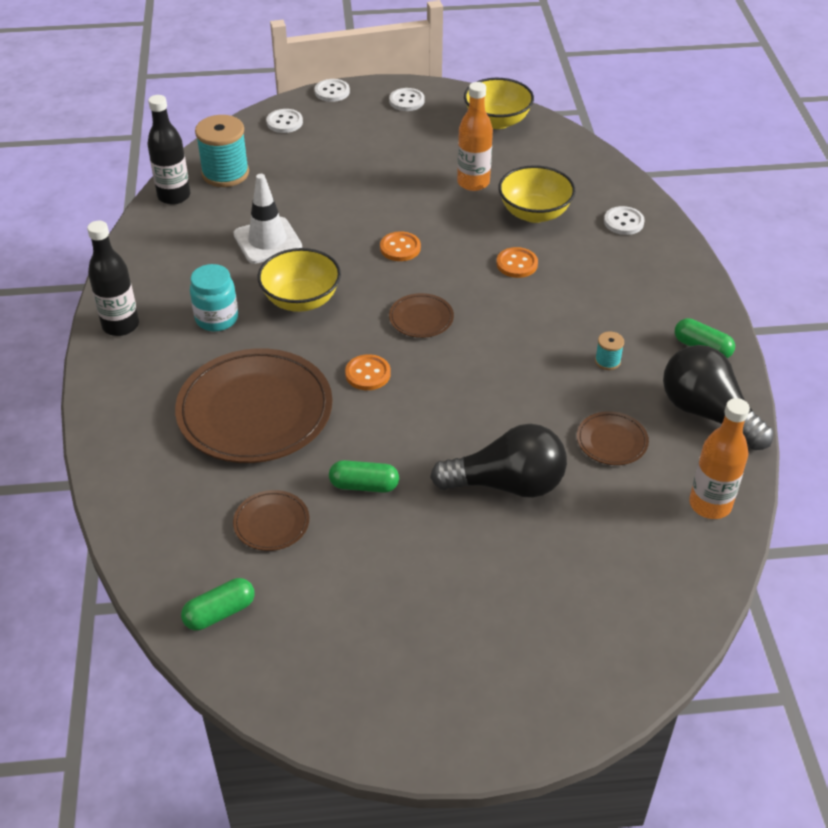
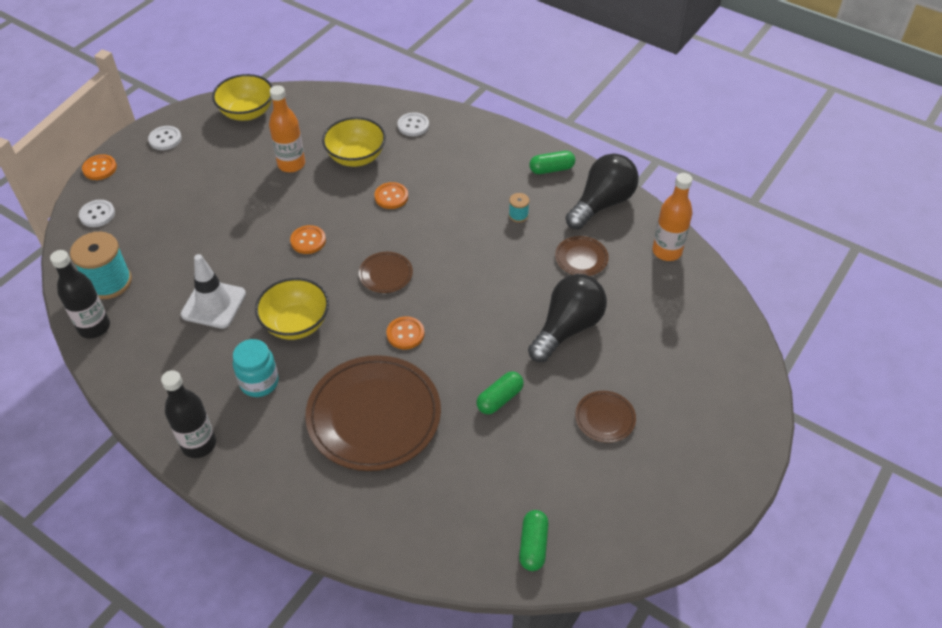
camera: 50 degrees left, 5 degrees up
(271, 523) = (484, 469): brown plate -> brown plate (605, 418)
(332, 92) = (100, 168): white button -> orange button
(707, 413) = (602, 204): black light bulb -> black light bulb turned 135 degrees clockwise

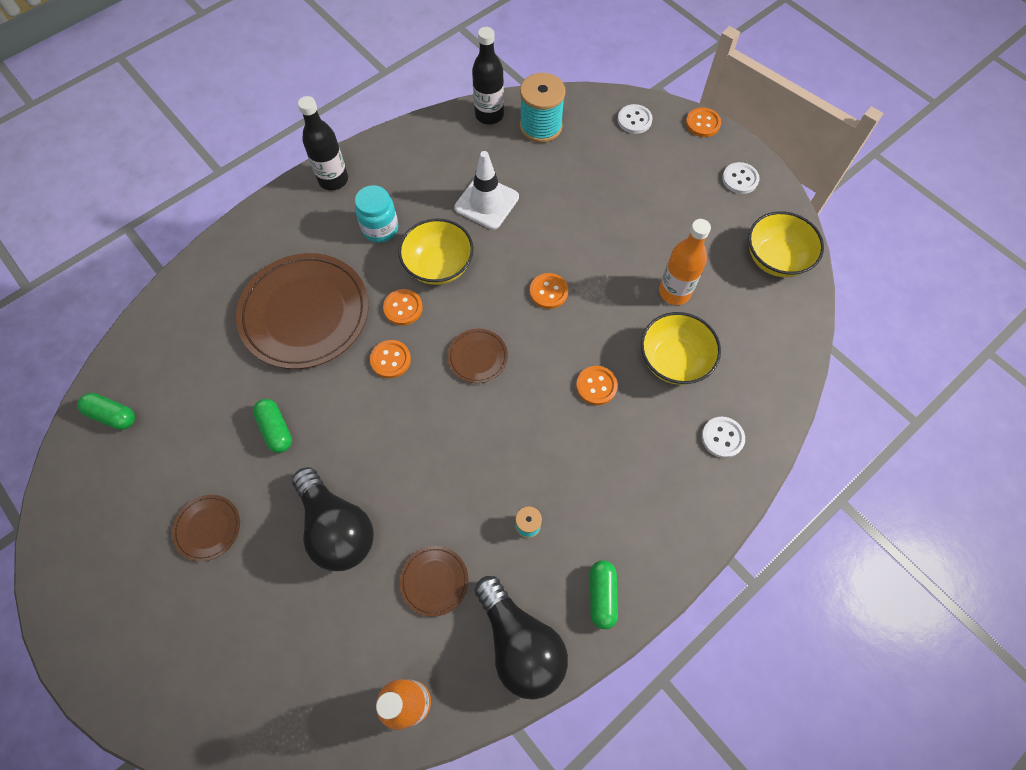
camera: 105 degrees right, 15 degrees up
(349, 339) = (403, 308): none -> orange button

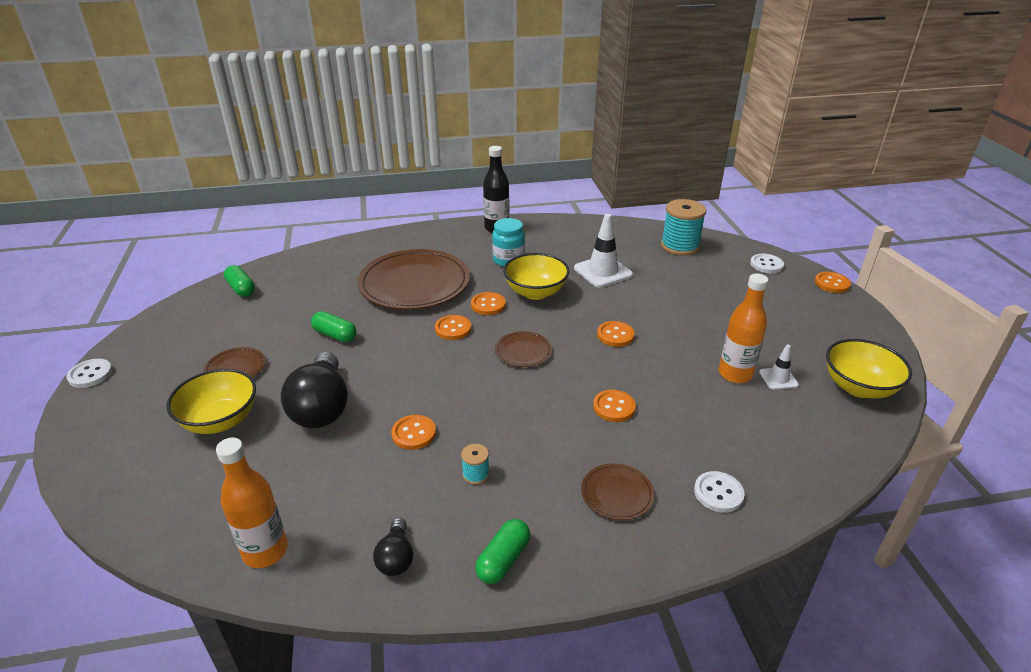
camera: 30 degrees right, 30 degrees down
(276, 429) = (335, 335): green capsule -> green capsule turned 60 degrees counterclockwise
(434, 581) = (363, 475): brown plate -> brown plate (617, 494)
(445, 511) = (414, 433): none -> orange button
(489, 115) = (641, 230): black bottle -> none
(520, 643) = (396, 557): black light bulb -> black light bulb, size x0.50
(674, 360) = (703, 418): yellow bowl -> yellow bowl (220, 420)
(711, 280) = (778, 378): none -> white traffic cone
(740, 179) = (850, 326): white button -> white button (90, 374)

